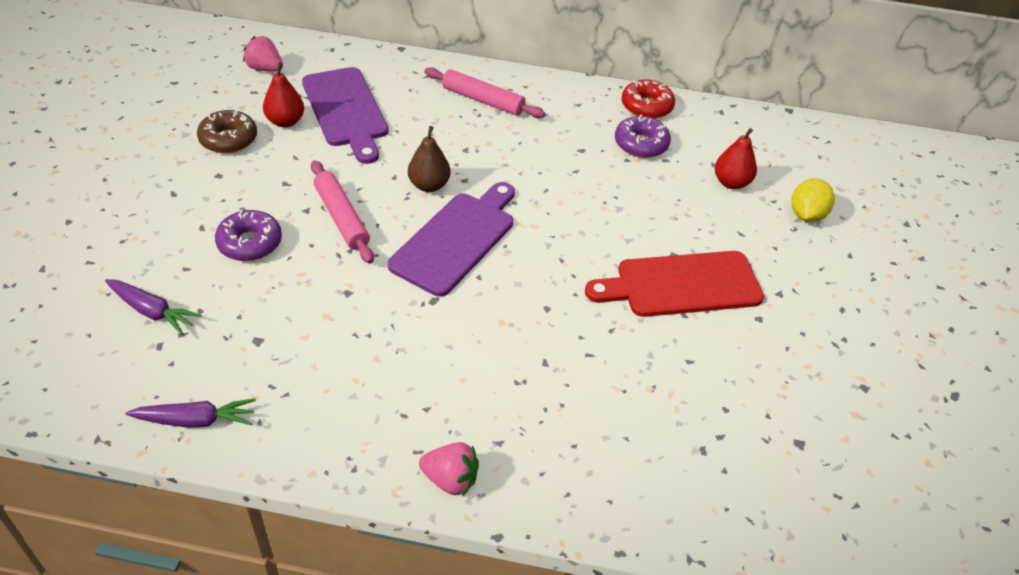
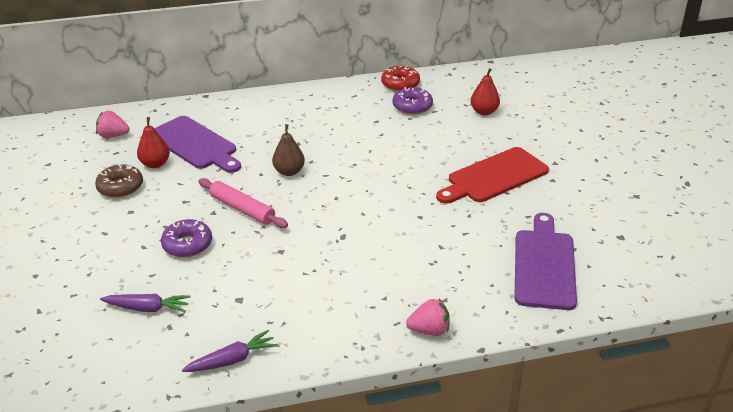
camera: 20 degrees left, 10 degrees down
(456, 240) = (332, 197): purple cutting board -> purple cutting board (544, 265)
(483, 100) = (288, 111): pink rolling pin -> none
(806, 215) = (541, 116): yellow lemon -> none

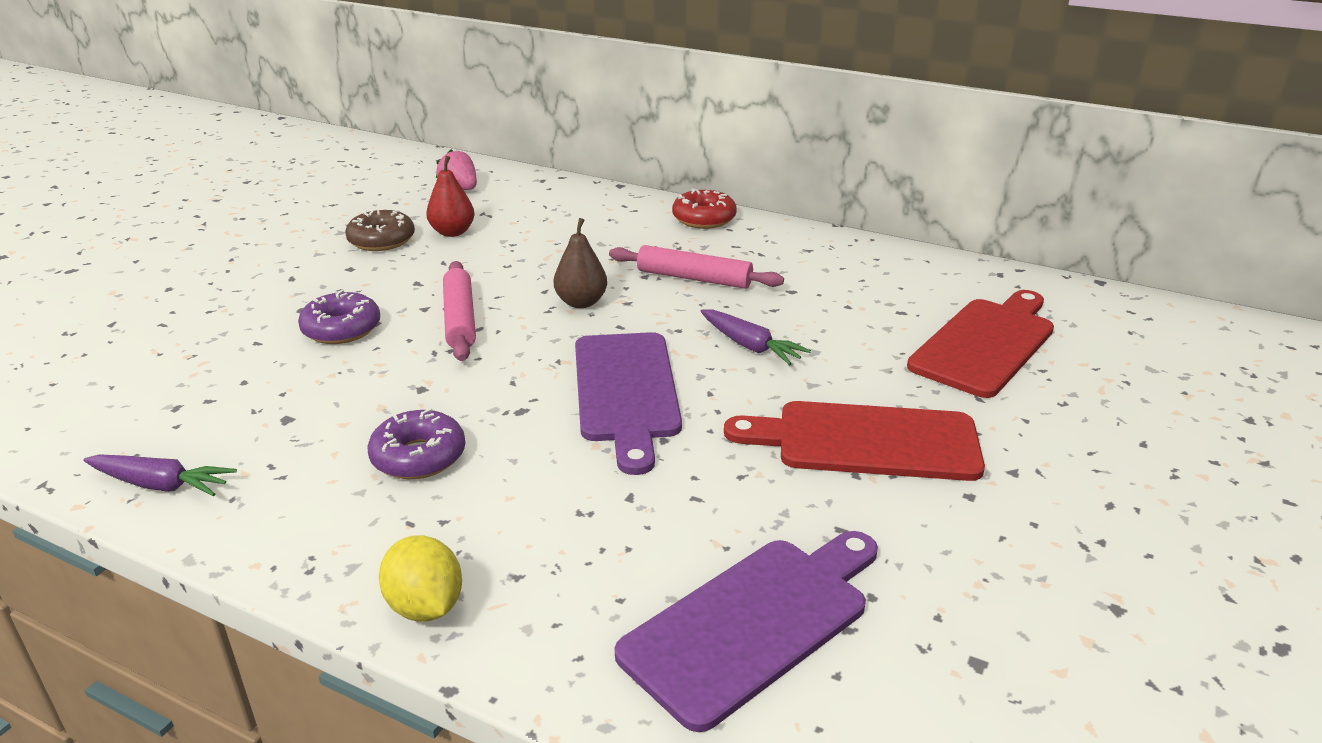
camera: 40 degrees right, 5 degrees down
(147, 308) = (192, 375): purple carrot -> purple carrot (749, 346)
(195, 144) = (525, 229): purple cutting board -> purple cutting board (626, 391)
(324, 134) = (694, 278): none -> pink rolling pin
(400, 84) = (898, 260): red donut -> red donut (704, 219)
(412, 106) = (874, 293): purple donut -> purple donut (418, 457)
(429, 330) = (425, 606): pink strawberry -> yellow lemon
(484, 112) = (985, 344): red pear -> red cutting board

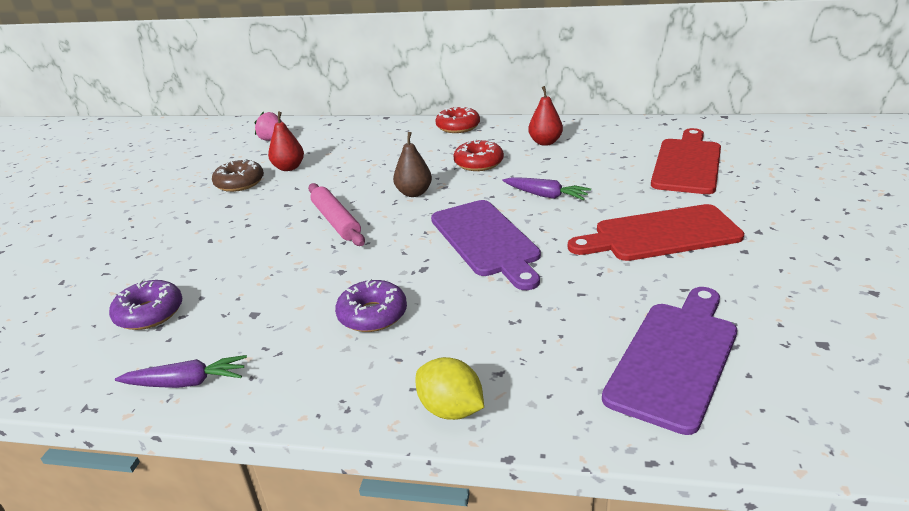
camera: 15 degrees left, 0 degrees up
(341, 329) = (252, 246): purple donut -> purple donut (149, 313)
(694, 278) = (478, 163): pink rolling pin -> red donut
(806, 267) = (545, 142): none -> red pear

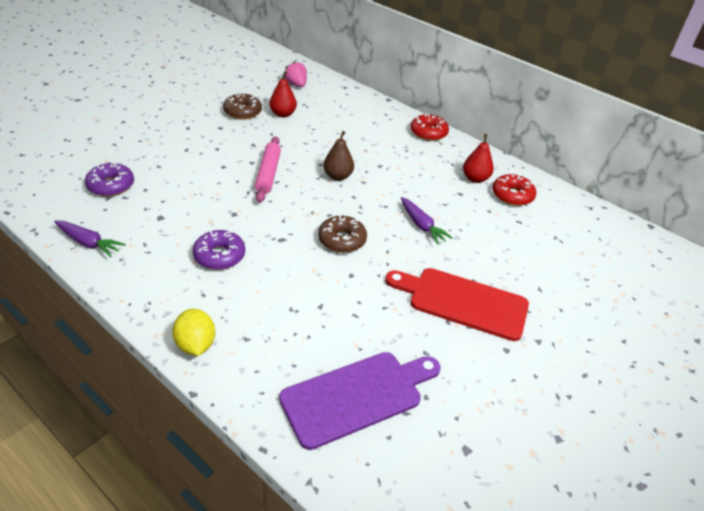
camera: 25 degrees right, 10 degrees up
(478, 163) = (407, 173): red donut -> red donut (512, 195)
(486, 240) = (342, 240): purple cutting board -> brown donut
(687, 164) = (560, 254): red cutting board -> none

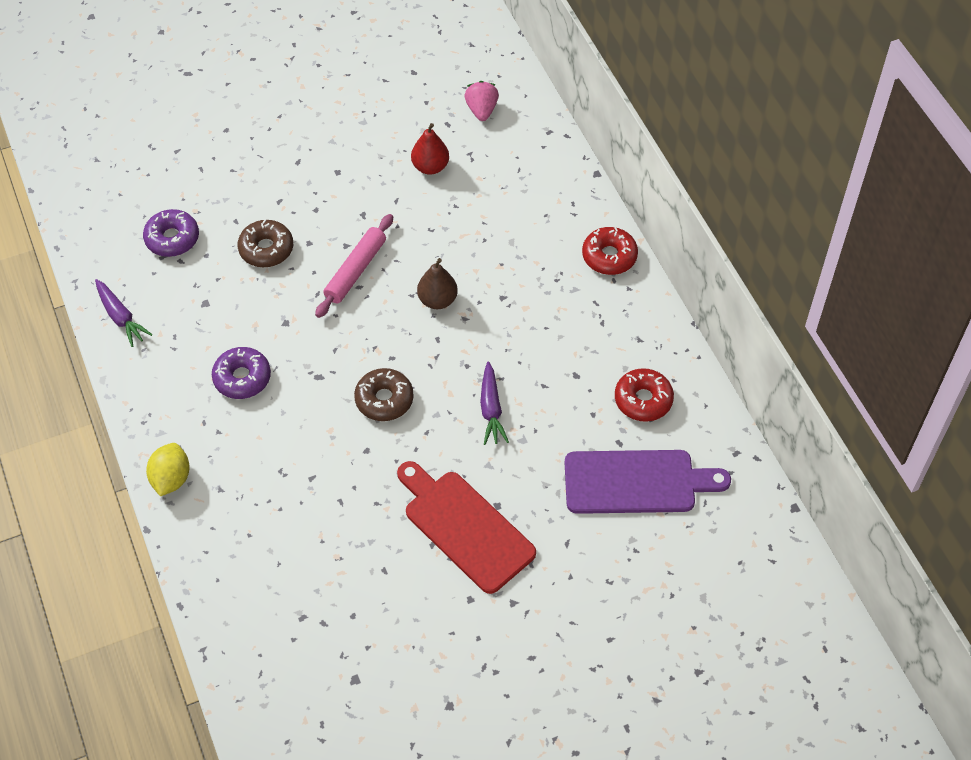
camera: 30 degrees right, 15 degrees up
(242, 112) = (380, 149): brown donut -> brown donut (266, 249)
(357, 396) = (288, 589): purple cutting board -> purple cutting board (636, 482)
(475, 179) = (614, 357): red pear -> none

